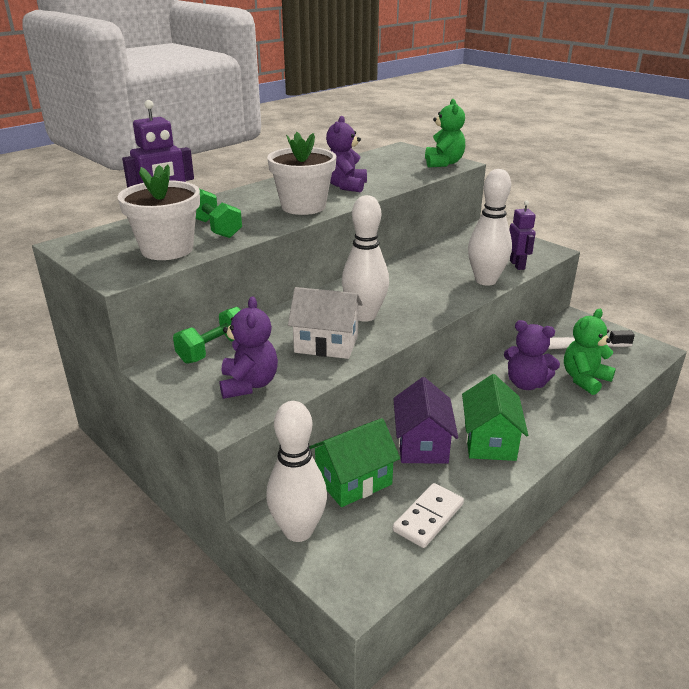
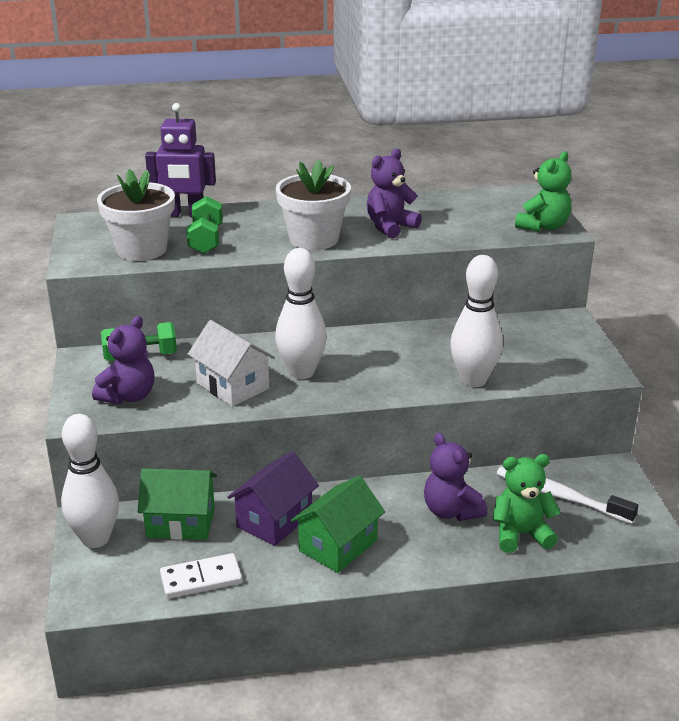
camera: 35 degrees right, 0 degrees up
(517, 265) = (537, 375): purple robot -> none

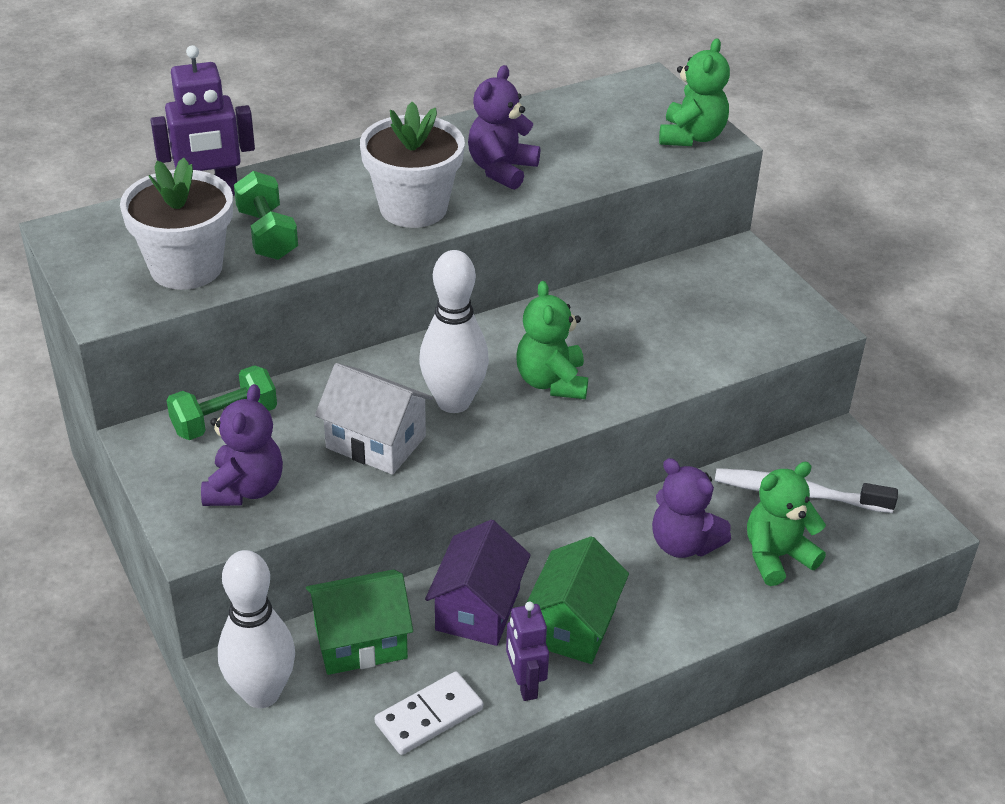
camera: 20 degrees left, 10 degrees up
(281, 575) = (524, 684): none -> purple robot
(379, 373) = (552, 382): none -> green teddy bear
(473, 380) = (671, 369): white bowling pin -> none

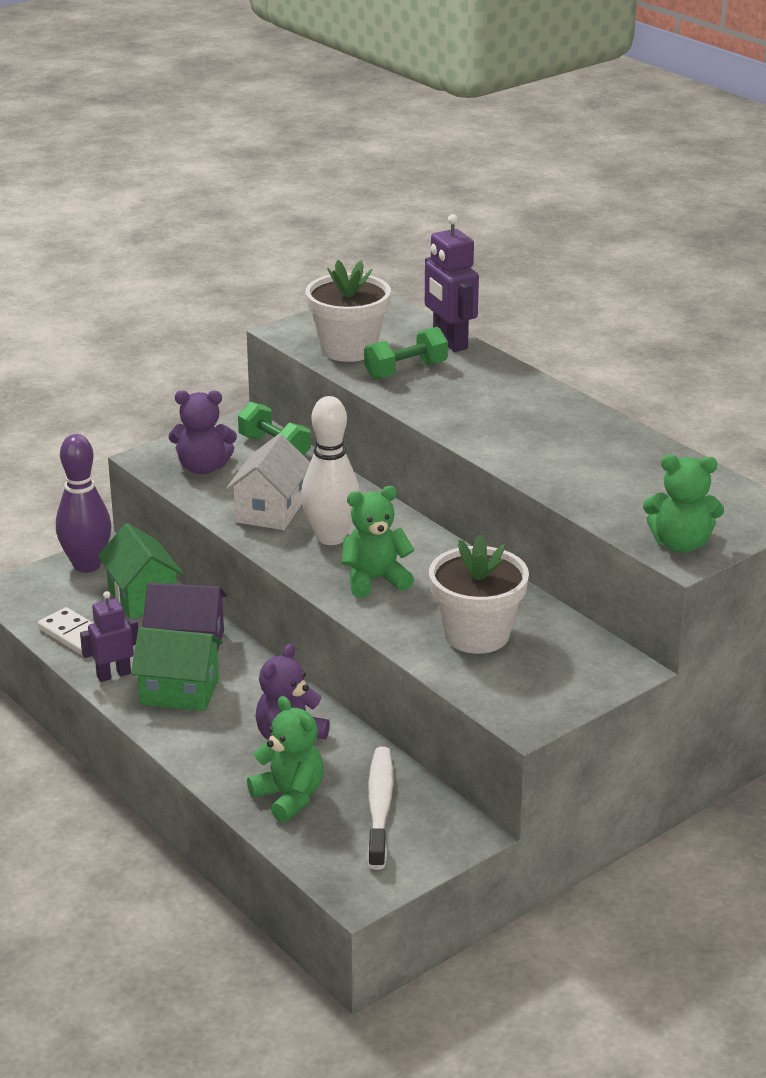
camera: 80 degrees right, 10 degrees down
(261, 693) = (87, 565): white bowling pin -> purple bowling pin
(413, 208) = (474, 422): white flower pot -> white flower pot (476, 635)
(501, 170) = (558, 454): purple teddy bear -> none

